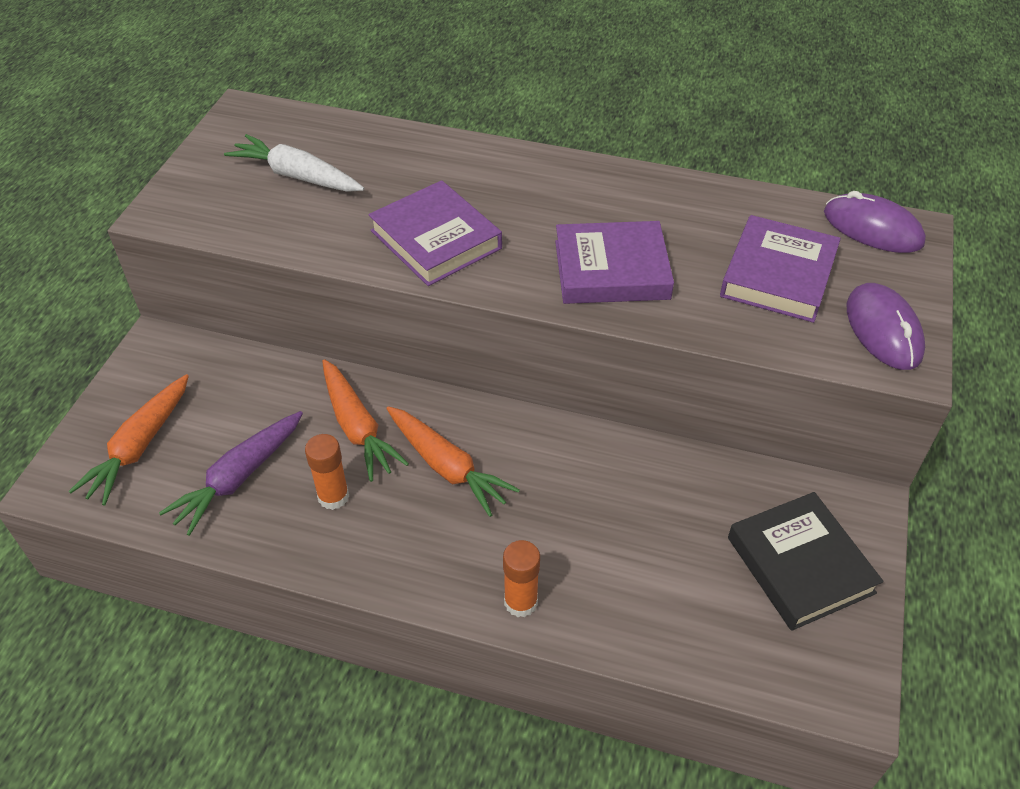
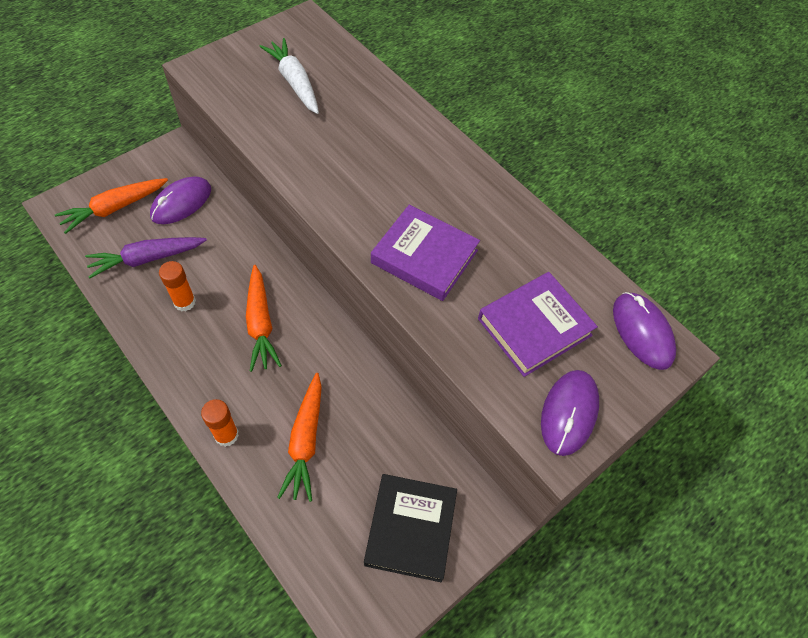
camera: 30 degrees right, 10 degrees up
(224, 395) = (181, 203): none -> purple mouse
(357, 427) = (233, 267): orange carrot -> orange carrot (305, 441)
(436, 239) = (335, 172): purple book -> none

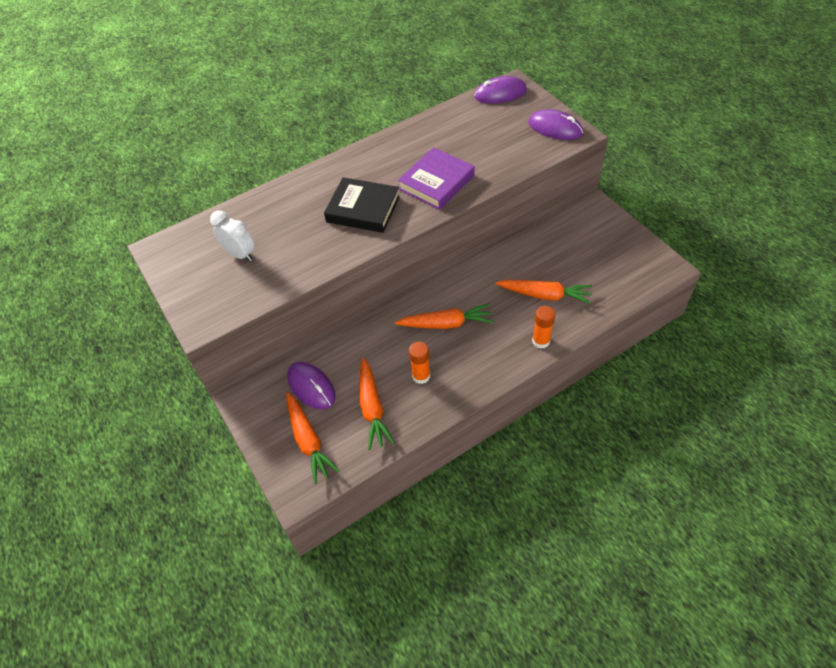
camera: 75 degrees left, 5 degrees down
(147, 259) = (372, 408): purple carrot -> orange carrot
(294, 82) = (240, 254): white carrot -> white clock
(410, 529) = (603, 242): black book -> black book (363, 209)
(534, 327) = (495, 136): purple book -> none

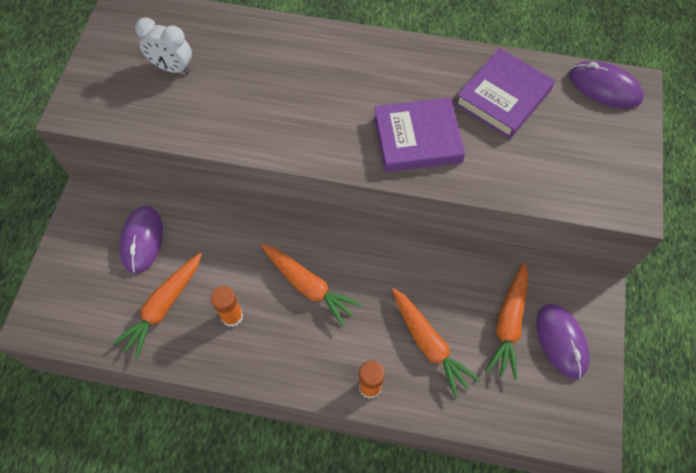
camera: 40 degrees right, 10 degrees up
(240, 254) = (172, 68): white clock -> white clock turned 120 degrees clockwise
(308, 441) = (88, 287): orange carrot -> orange carrot (508, 324)
(363, 209) = (318, 110): black book -> none
(456, 132) = (503, 97): none -> purple book
(555, 128) = (614, 178): purple mouse -> purple mouse (561, 341)

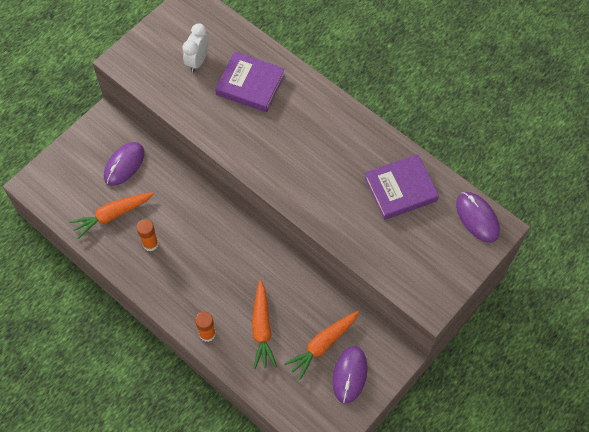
camera: 30 degrees right, 0 degrees up
(172, 68) = (197, 61): white clock -> white clock turned 60 degrees clockwise
(308, 286) = (209, 250): orange carrot -> none
(417, 139) = (322, 189): purple book -> purple book (250, 85)

